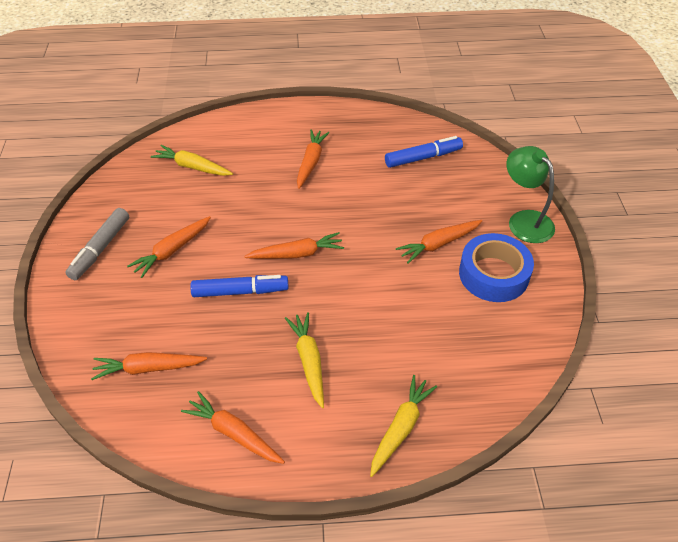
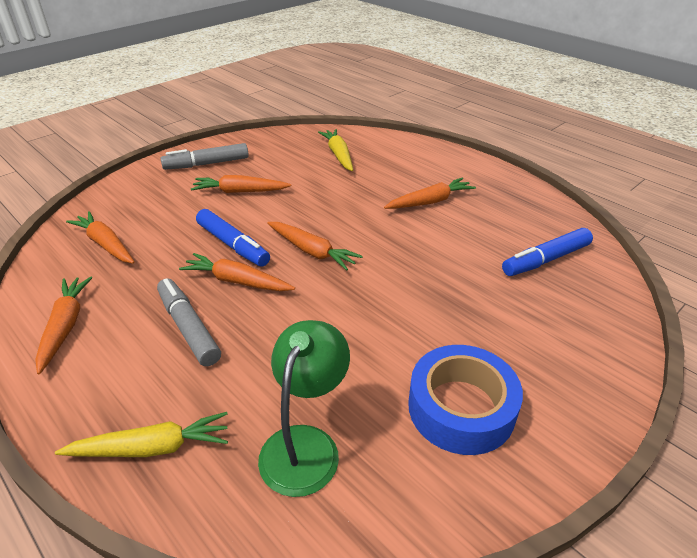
camera: 50 degrees right, 10 degrees down
(309, 361) = (188, 327): yellow carrot -> grey marker
(423, 157) = (545, 260): blue marker -> blue marker turned 120 degrees clockwise
(438, 244) = (445, 336): orange carrot -> orange carrot (237, 281)
(524, 220) = (584, 390): green lamp -> green lamp (305, 444)

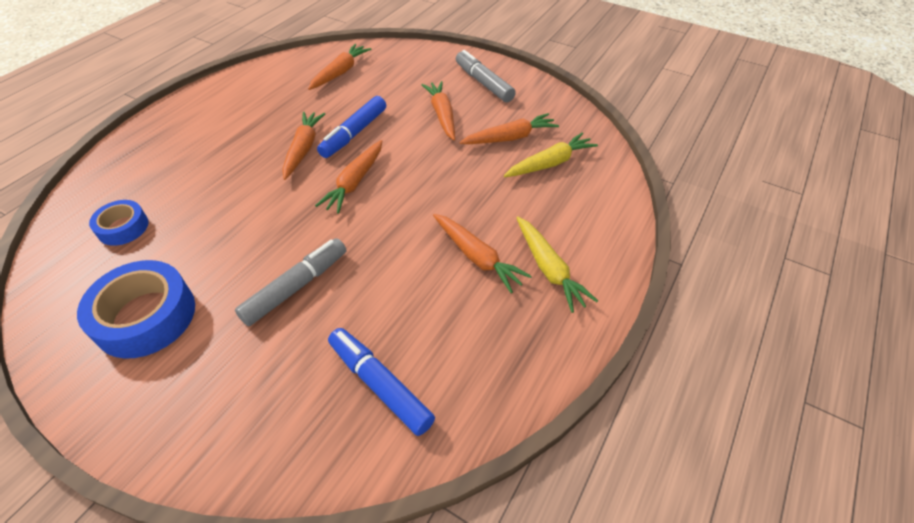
camera: 75 degrees right, 10 degrees up
(65, 326) = (245, 88): orange carrot -> orange carrot (510, 138)
(151, 448) = (133, 158): yellow carrot -> yellow carrot (549, 269)
(188, 327) = (245, 140): grey marker -> grey marker (296, 287)
(305, 444) = (123, 227): green lamp -> blue tape

